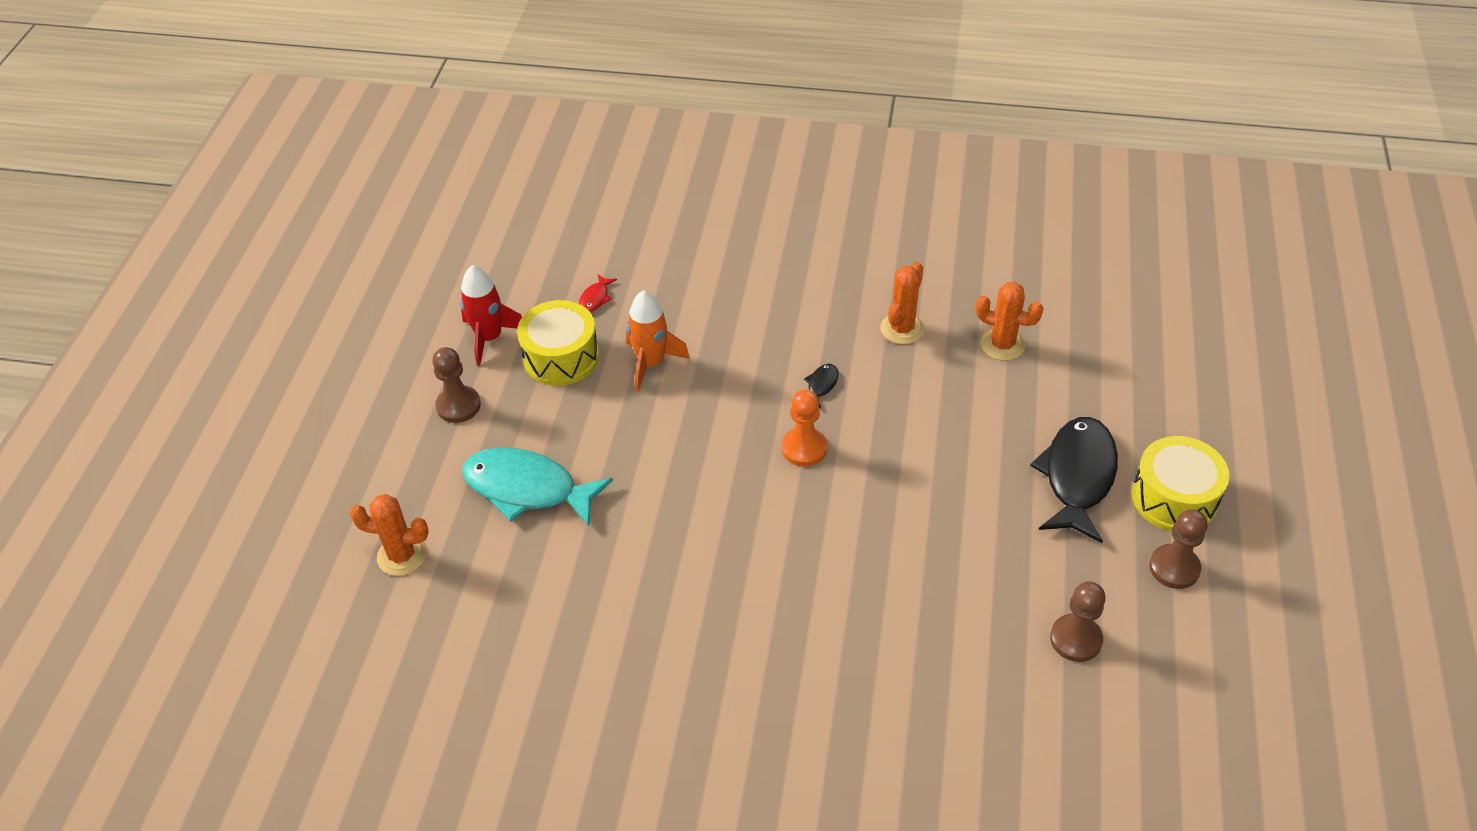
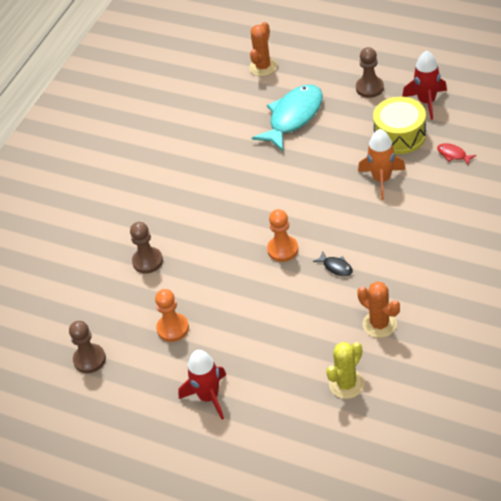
camera: 110 degrees right, 0 degrees up
(983, 546) = (173, 328): none -> orange pawn
(1002, 345) = (346, 384): orange cactus -> yellow cactus
(1077, 477) = (209, 397): black fish -> red rocket
(1174, 498) = (171, 450): yellow drum -> none
(1174, 568) = (117, 430): brown pawn -> brown pawn (147, 261)

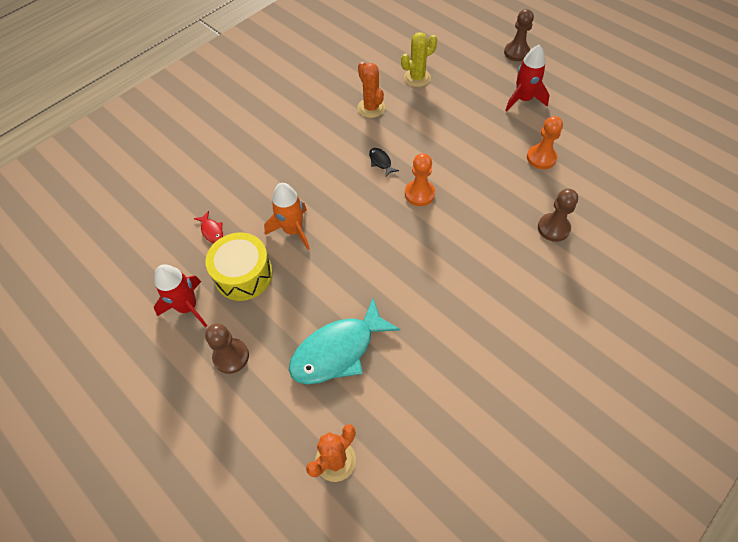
camera: 165 degrees left, 10 degrees up
(89, 359) = (621, 156): brown pawn -> brown pawn (516, 52)

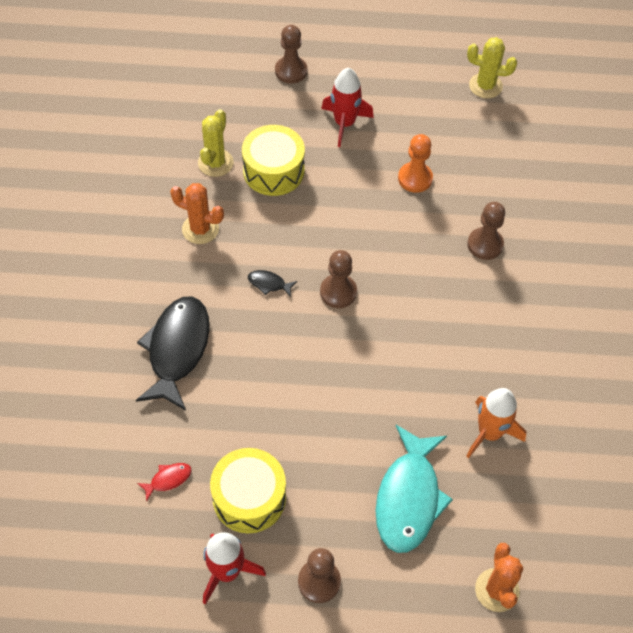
camera: 45 degrees left, 0 degrees up
(212, 231) = (168, 479): red fish -> red fish turned 45 degrees counterclockwise
(290, 164) = (177, 349): none -> black fish
(293, 230) = (252, 417): orange rocket -> orange rocket (489, 433)
(419, 194) = (338, 292): orange pawn -> brown pawn
(448, 101) = (273, 171): none -> yellow drum
(652, 130) = (485, 86): none -> yellow cactus

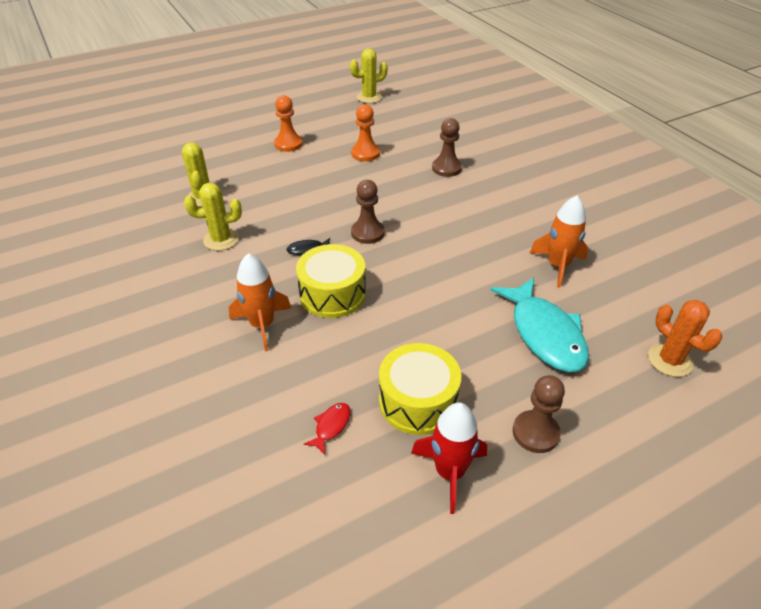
camera: 30 degrees left, 15 degrees down
(177, 349) = (262, 325): black fish -> orange rocket
(200, 229) = (221, 240): orange cactus -> yellow cactus
(273, 171) = (255, 185): yellow drum -> yellow drum (332, 294)
(291, 71) = (224, 132): brown pawn -> none
(344, 123) = (288, 144): red rocket -> orange pawn

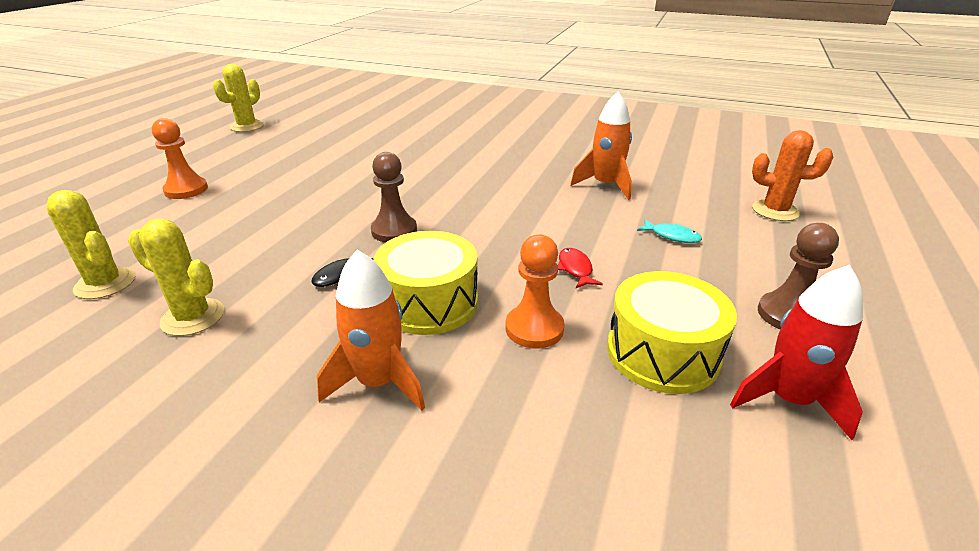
camera: 40 degrees left, 10 degrees down
(221, 240) = (193, 317): yellow cactus -> yellow cactus turned 75 degrees clockwise
(331, 426) = (618, 441): red fish -> red fish (575, 269)
(365, 153) = (301, 169): orange pawn -> orange pawn (534, 328)
(446, 168) = (407, 154): brown pawn -> none
(544, 333) = (672, 236): turquoise fish -> turquoise fish, size x0.41

